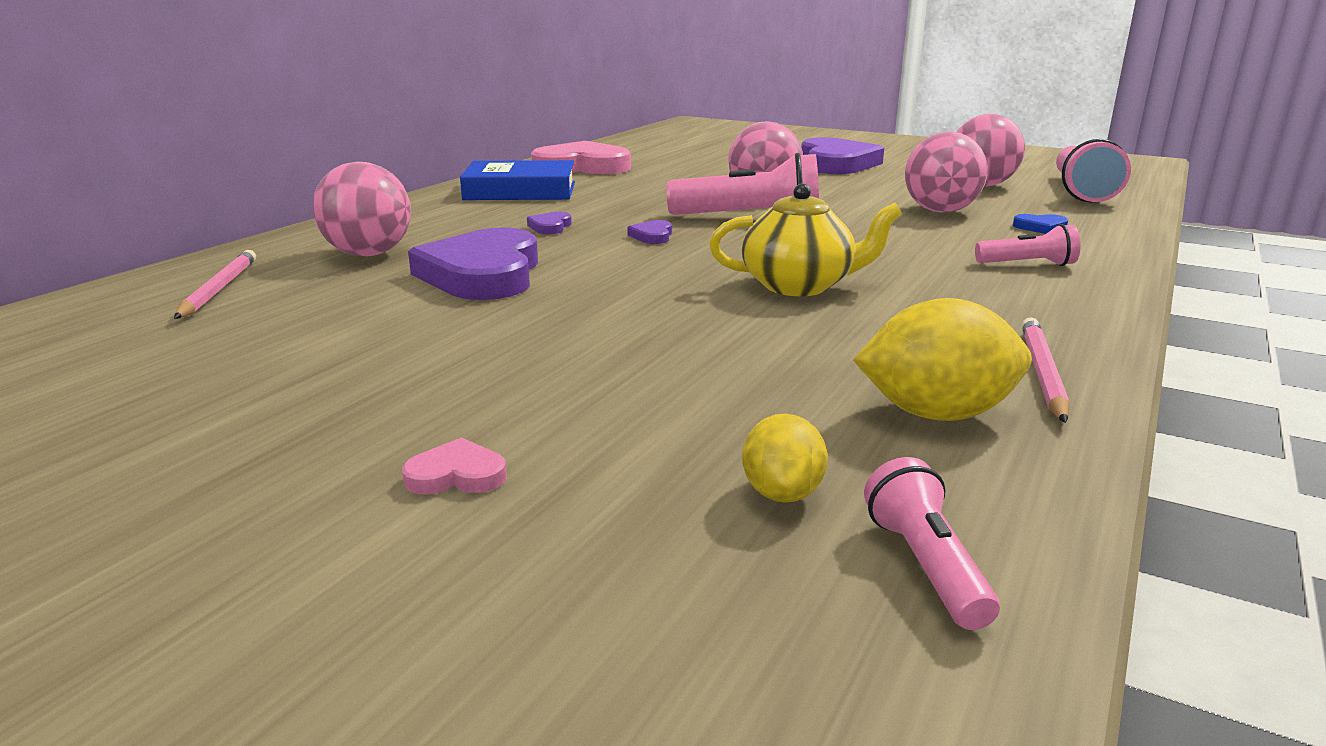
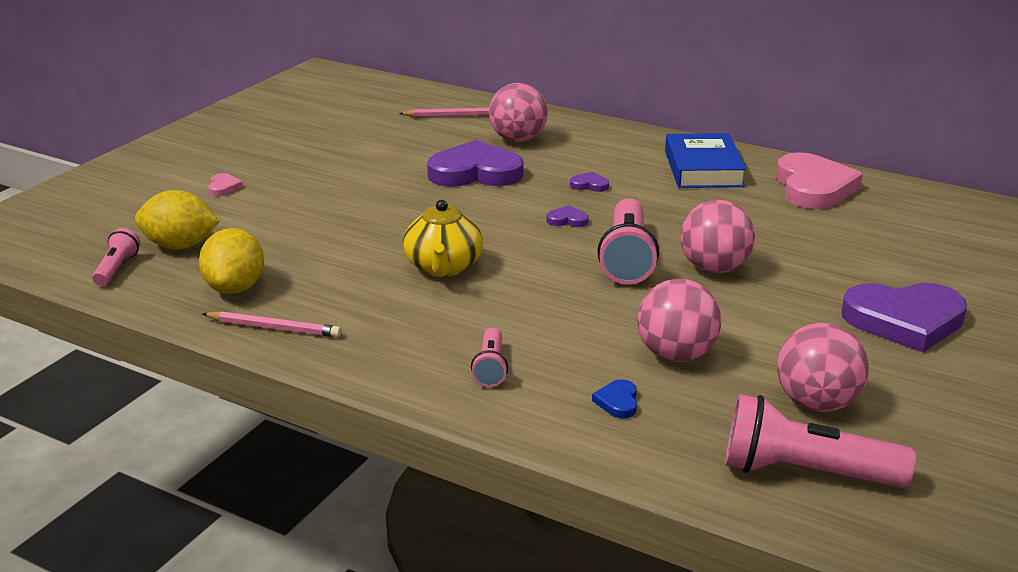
camera: 90 degrees right, 5 degrees up
(782, 493) = (180, 246): yellow lemon -> yellow lemon, size x1.69
(925, 566) = (117, 268): pink flashlight -> pink flashlight turned 75 degrees counterclockwise

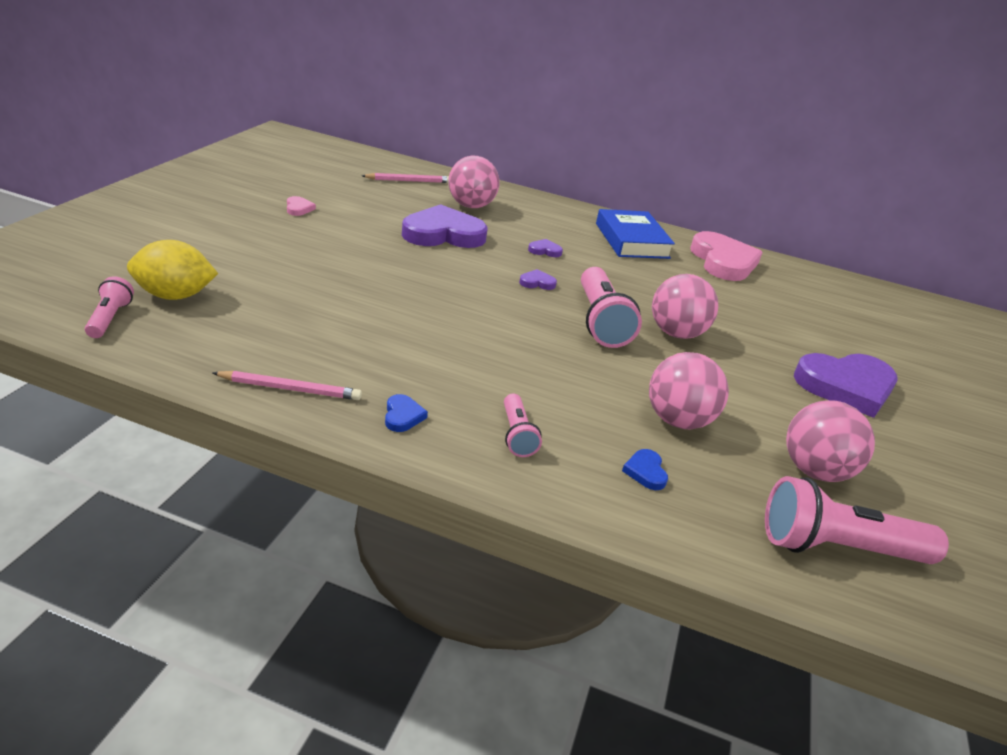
camera: 15 degrees left, 5 degrees up
(223, 187) = (209, 236): pink heart -> pink heart (298, 208)
(235, 288) = (241, 343): yellow lemon -> none
(378, 351) = (403, 416): none -> blue heart
(443, 267) = (441, 326): yellow teapot -> none

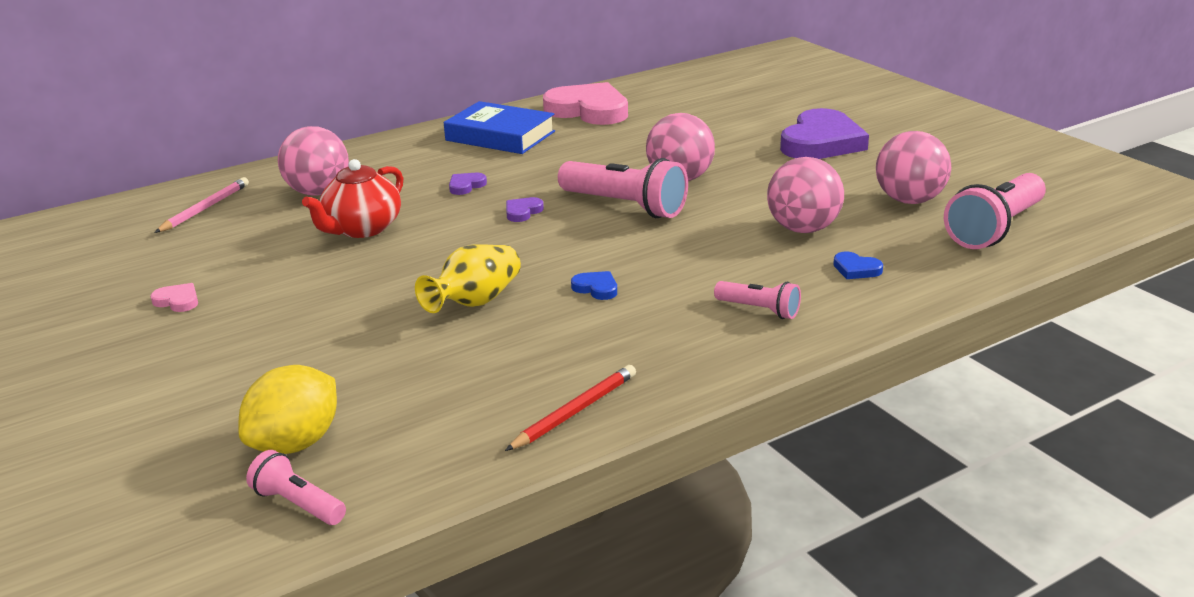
camera: 45 degrees left, 5 degrees down
(290, 389) = (575, 411): pink pencil -> red pencil
(396, 303) = (475, 302): none -> yellow vase
(403, 416) = (680, 359): blue heart -> blue heart (596, 288)
(443, 234) = (361, 229): purple heart -> red teapot

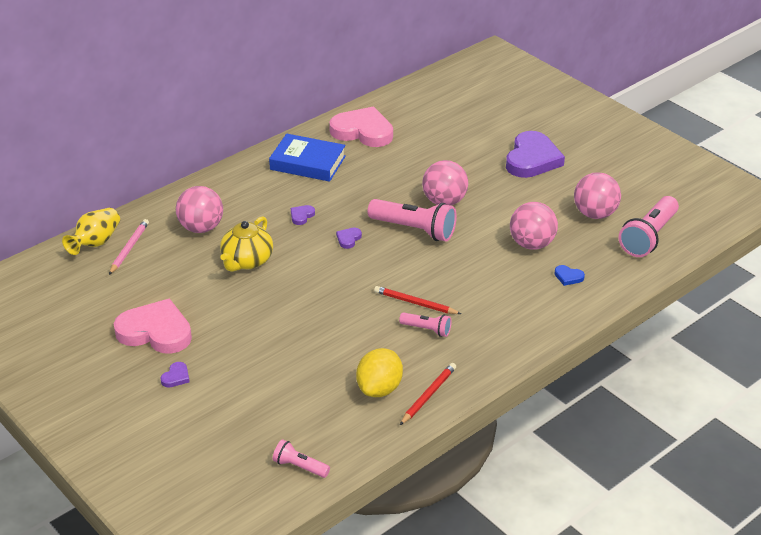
camera: 10 degrees left, 10 degrees up
(170, 359) = (176, 377): none -> purple heart
(177, 301) = (155, 331): pink heart -> pink heart, size x2.47
(296, 443) = (280, 429): yellow lemon -> yellow lemon (379, 388)
(361, 229) = (246, 261): red teapot -> yellow teapot
(475, 302) = (344, 319): yellow vase -> yellow vase (96, 242)
(596, 288) = (415, 303): blue heart -> red pencil
(759, 310) = (516, 314): pink flashlight -> pink flashlight (427, 329)

